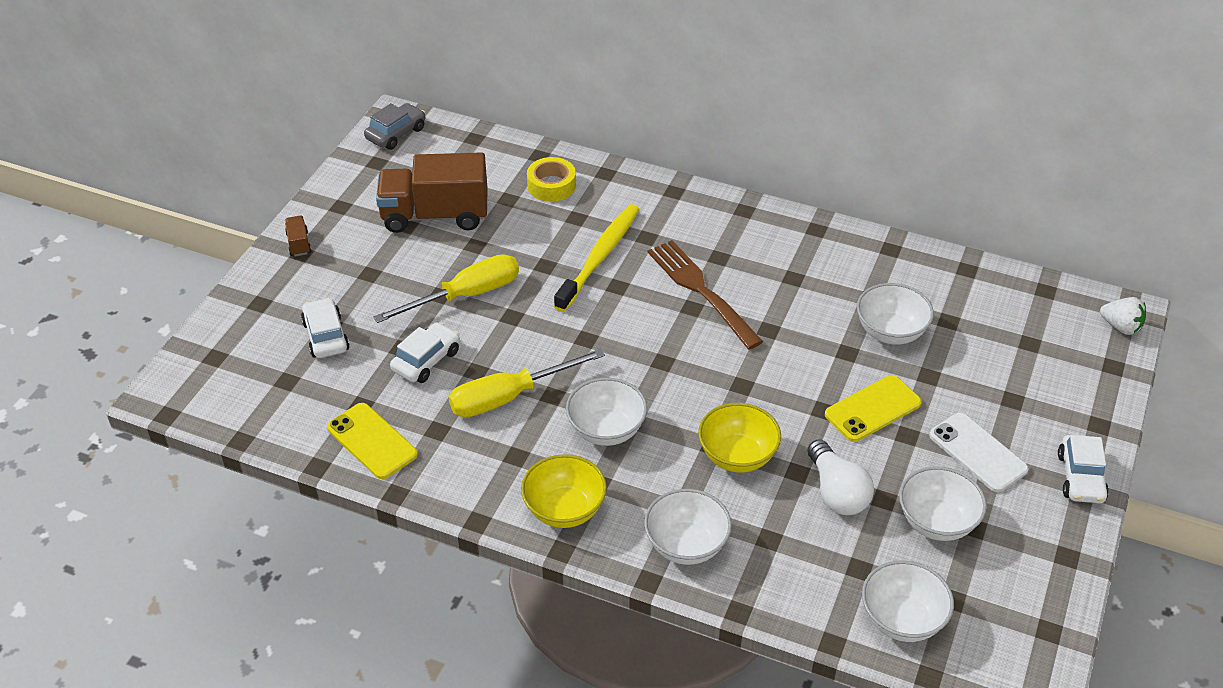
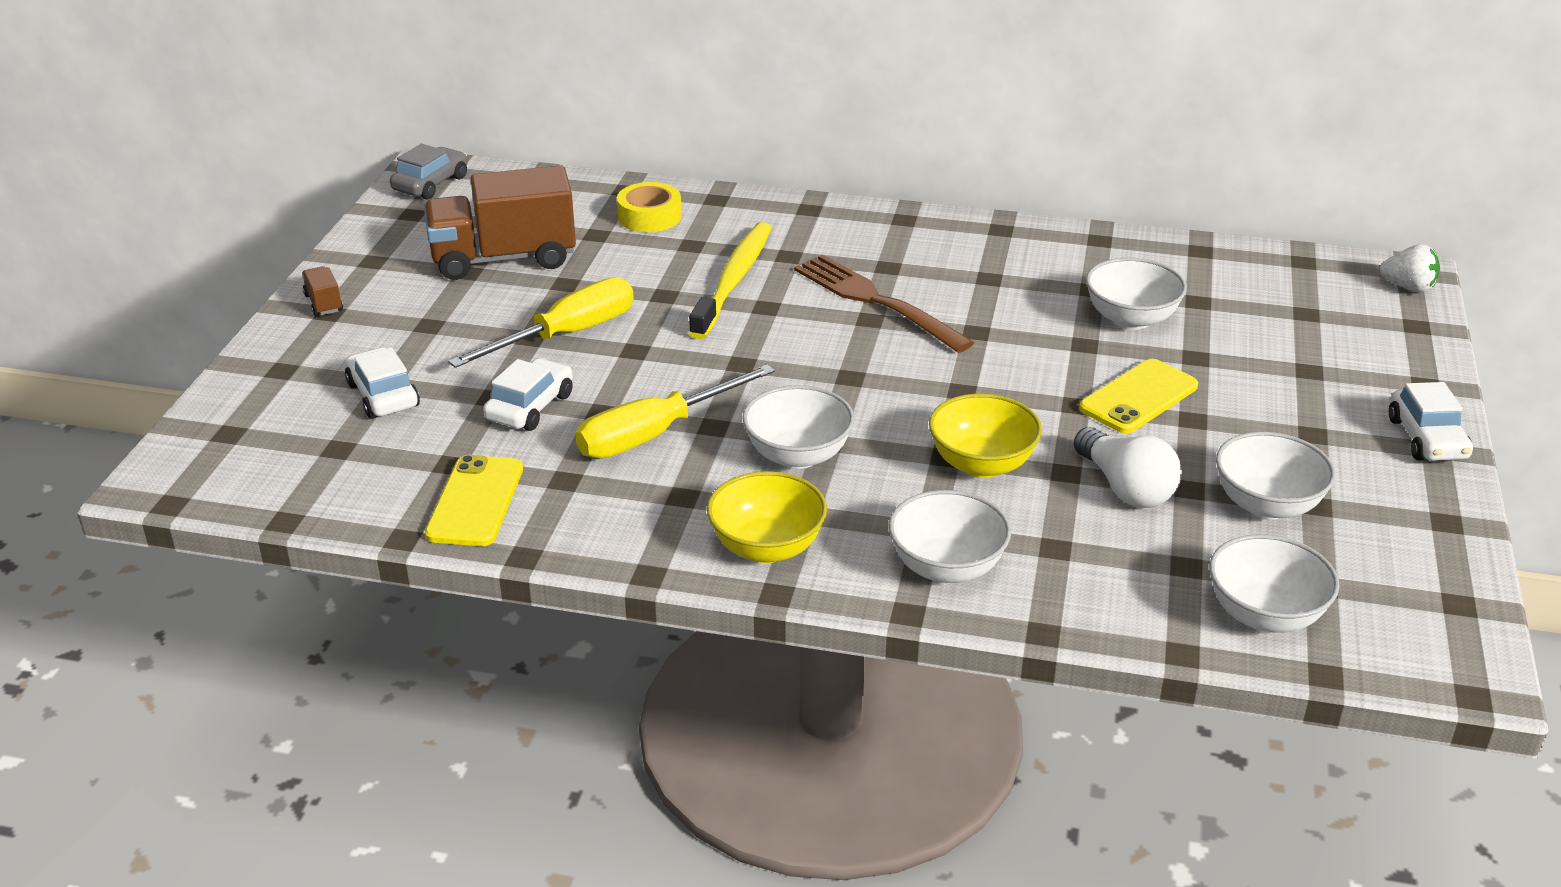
camera: 10 degrees left, 10 degrees down
(372, 441) = (475, 501): yellow phone -> yellow phone turned 60 degrees clockwise
(978, 452) = (1288, 427): white phone -> none

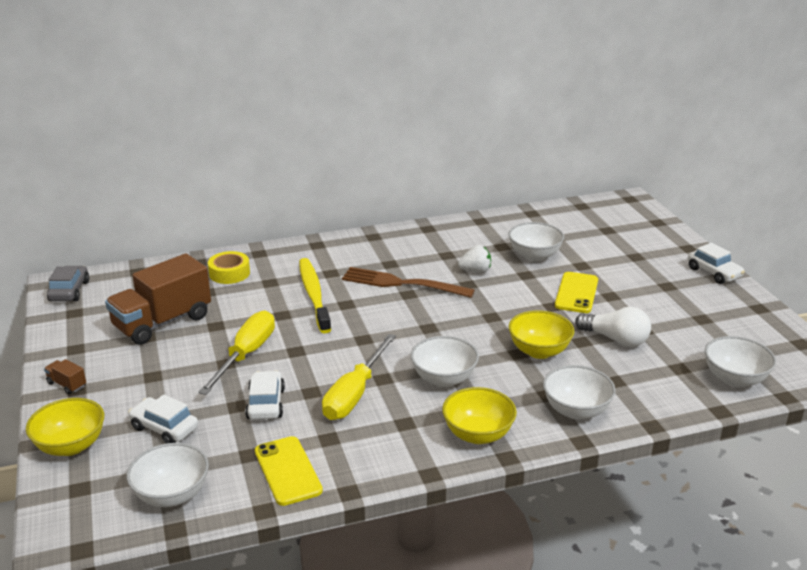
camera: 30 degrees left, 5 degrees down
(263, 379) = (71, 446): none -> yellow bowl
(1267, 505) = (682, 326): white bowl -> white bowl (172, 495)
(1408, 287) = (636, 205): white strawberry -> white strawberry (475, 271)

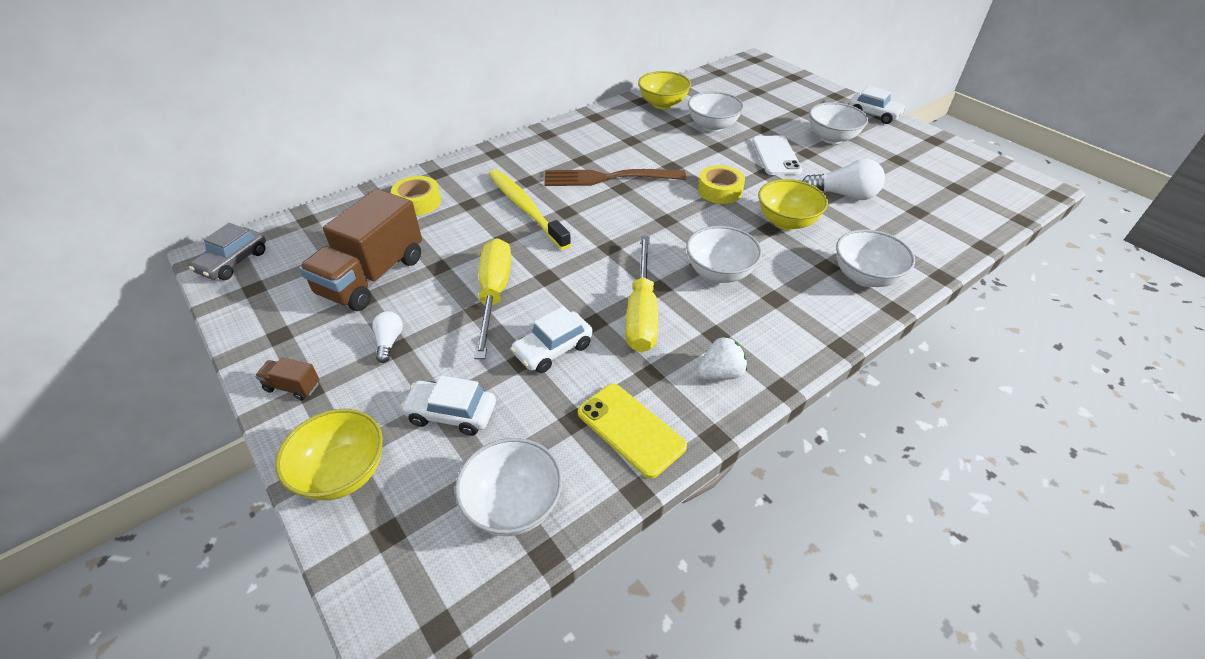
camera: 20 degrees left, 15 degrees up
(69, 291) = (233, 262): grey car -> grey car turned 135 degrees counterclockwise
(148, 370) = (389, 342): none -> white light bulb
(266, 403) = (553, 349): white car -> white car turned 105 degrees counterclockwise
(475, 271) = (670, 151): white strawberry -> white strawberry (720, 373)
(478, 434) = (795, 328): yellow bowl -> yellow bowl (662, 104)
(497, 313) = (720, 191): none -> yellow tape
(576, 293) = (776, 156): yellow phone -> white phone
(734, 379) = (969, 211): white bowl -> white bowl (831, 138)

